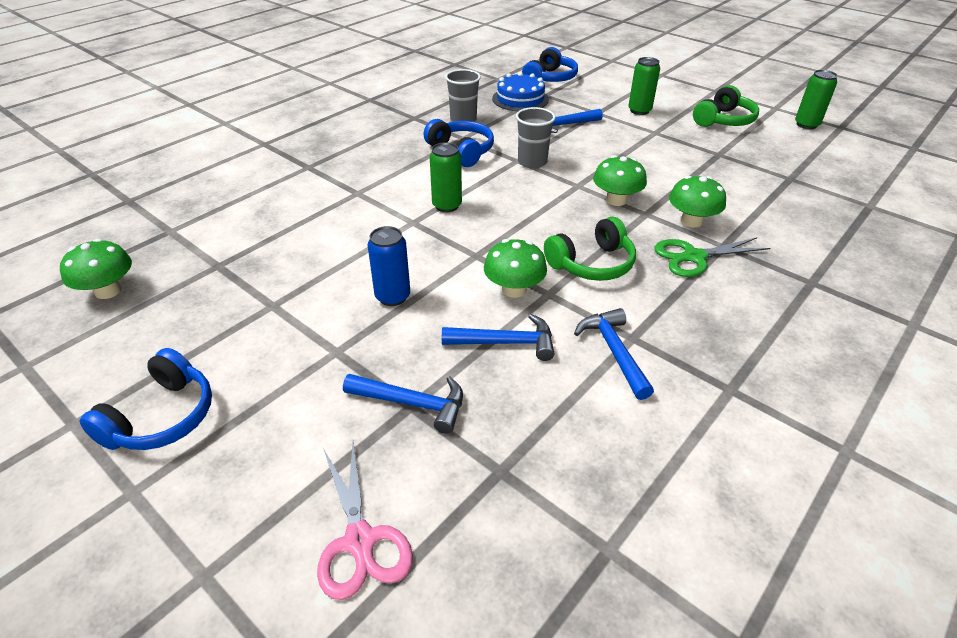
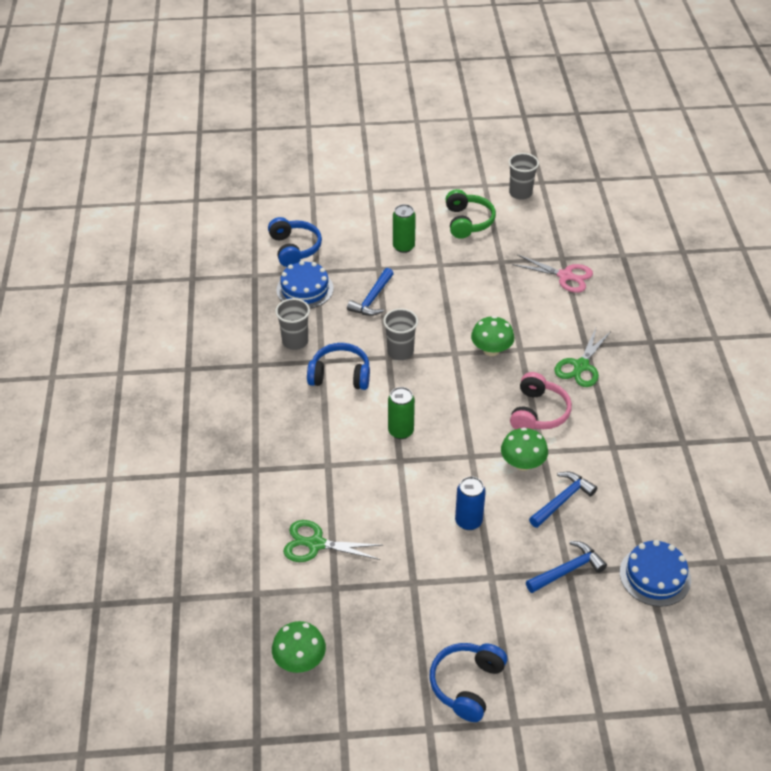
camera: 45 degrees left, 5 degrees up
(162, 417) = (466, 684): blue headphones -> blue headphones turned 135 degrees counterclockwise
(260, 231) = (316, 544): none -> green scissors
(360, 540) = (635, 645): pink scissors -> pink scissors (565, 276)
(497, 489) = (655, 576): none -> blue cake
(592, 264) = (538, 412): green headphones -> pink headphones
(614, 352) = (615, 463): blue hammer -> none
(691, 221) = (550, 337): green mushroom -> none
(806, 125) = (520, 193): green can -> grey cup

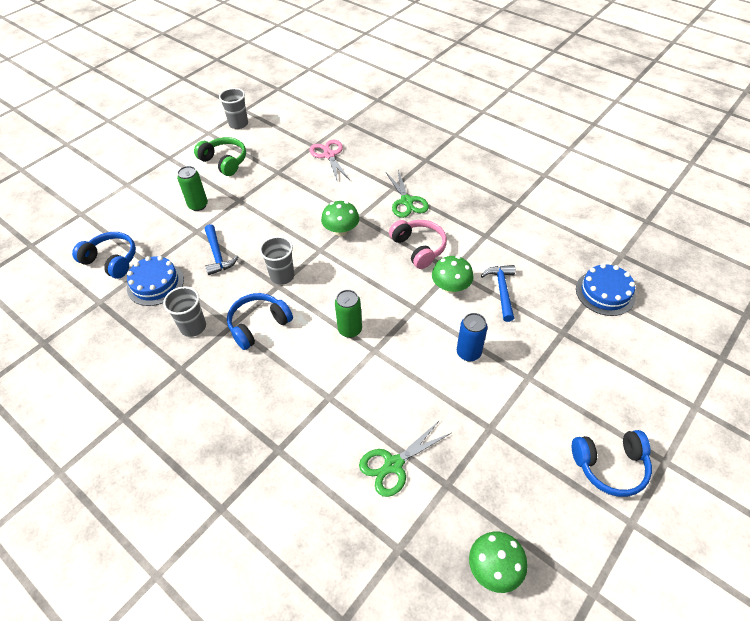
camera: 45 degrees left, 5 degrees up
(466, 684) = (610, 466): blue headphones -> blue headphones turned 75 degrees counterclockwise
(565, 276) = (329, 155): pink scissors -> pink scissors turned 90 degrees counterclockwise
(567, 570) = (561, 332): blue hammer -> none

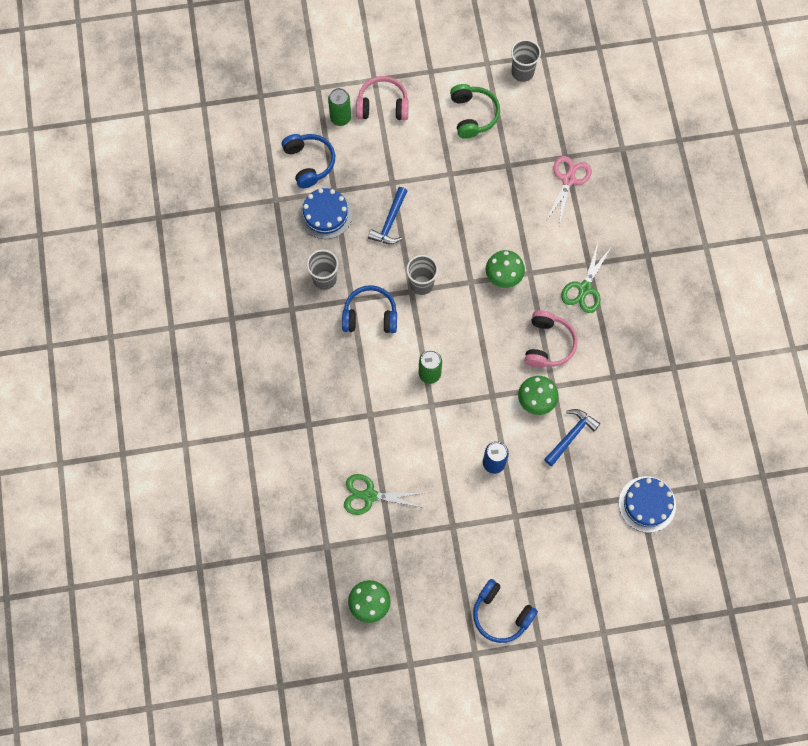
camera: 40 degrees right, 20 degrees up
(147, 194) = (382, 105): none -> pink headphones
(198, 205) = (413, 153): green can -> green can (340, 118)

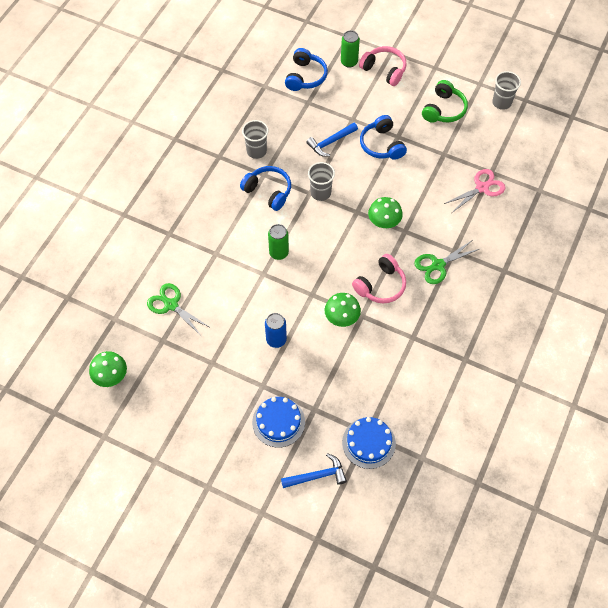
camera: 35 degrees right, 10 degrees down
(325, 214) = (290, 113): blue cake -> blue cake (278, 422)
(501, 614) = (196, 447): blue headphones -> blue headphones (382, 145)
(571, 436) = (348, 357): blue hammer -> blue hammer (317, 476)

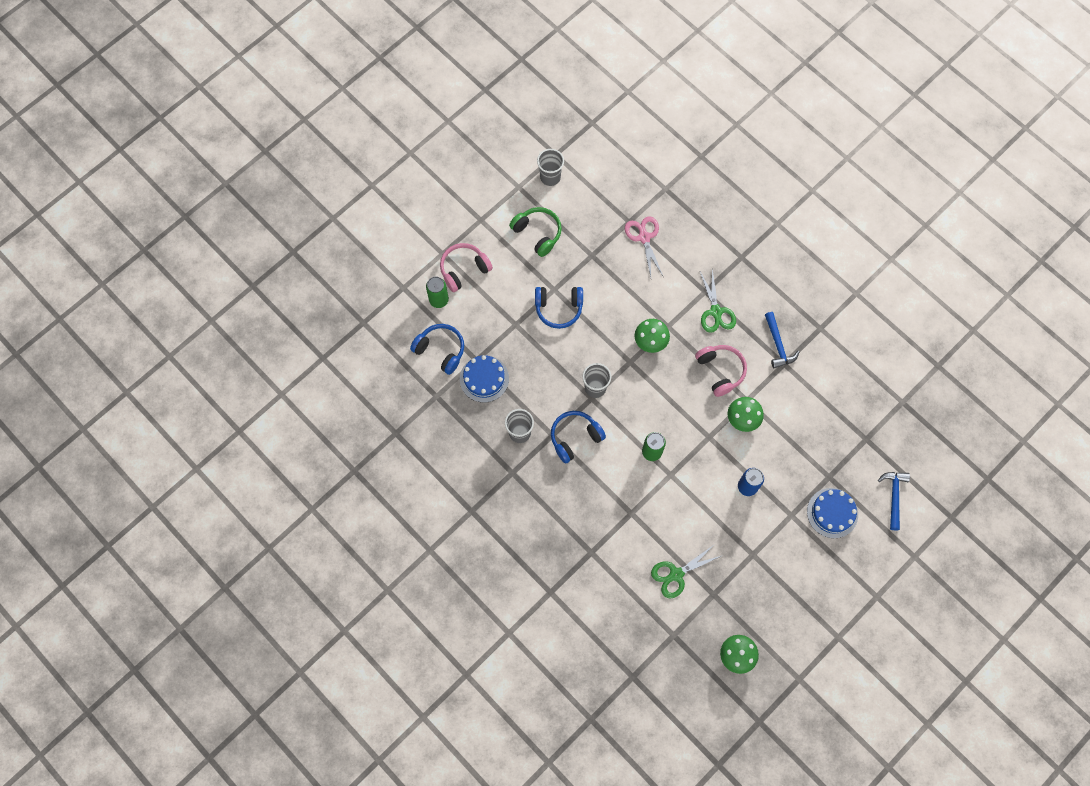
camera: 70 degrees left, 10 degrees up
(331, 142) = (536, 356): blue hammer -> blue hammer (778, 344)
(368, 443) = (875, 441): blue cake -> blue cake (484, 378)

